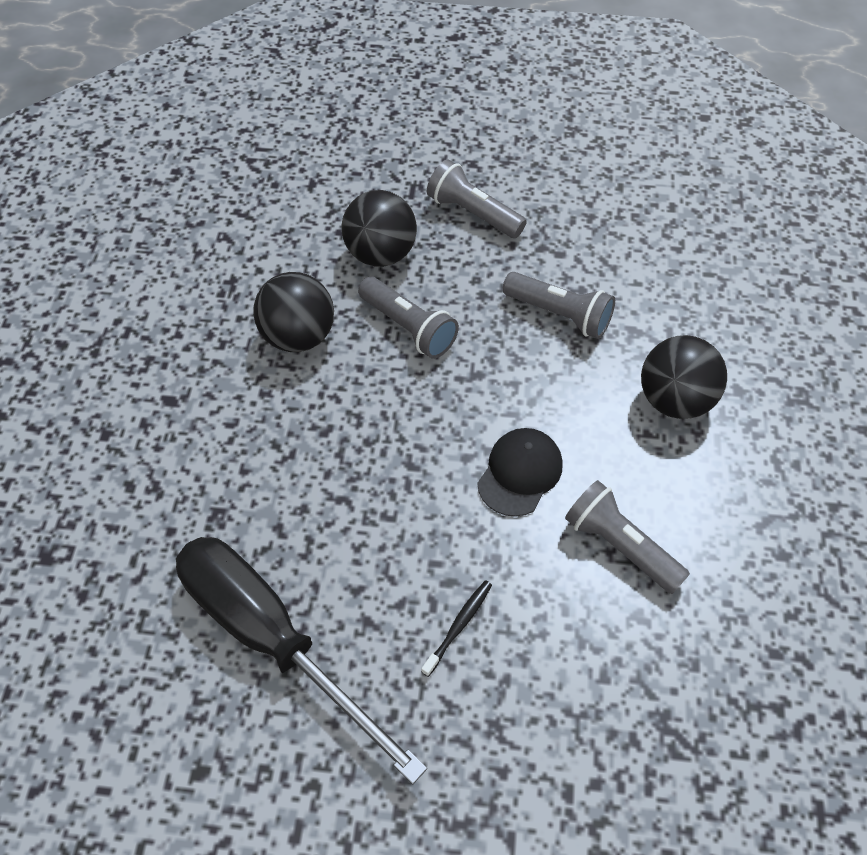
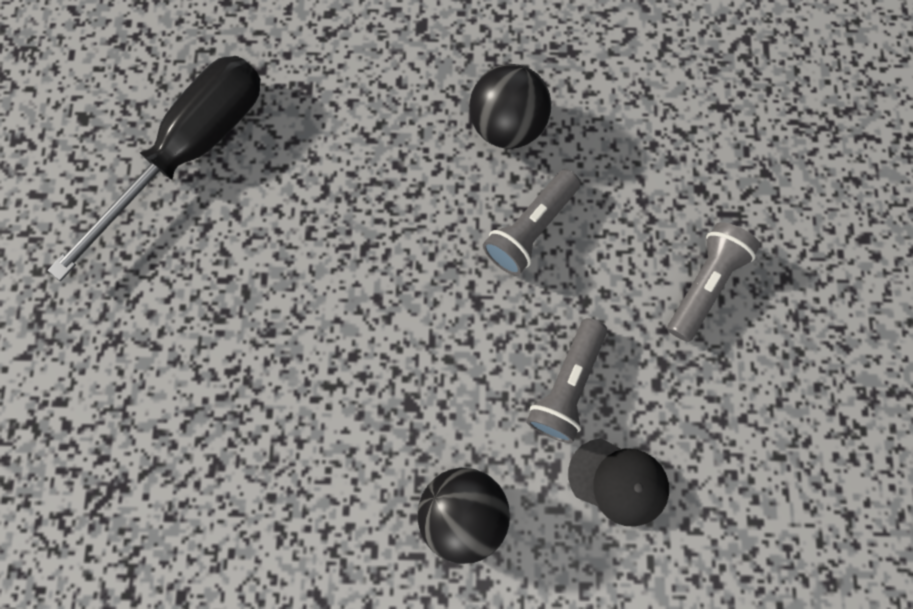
camera: 85 degrees right, 20 degrees up
(381, 254) = (628, 190): black ball -> none
(459, 626) = (203, 303): black toothbrush -> none
(520, 473) = (362, 350): black cap -> black cap (618, 481)
(620, 546) = (287, 449): grey flashlight -> none

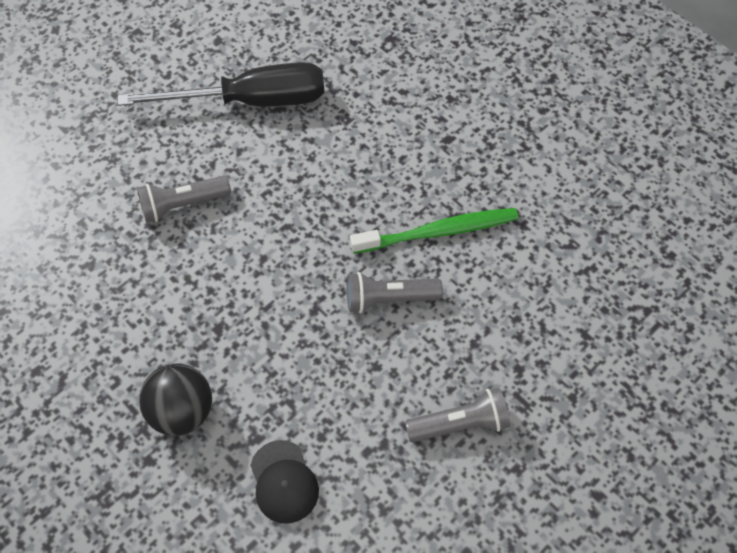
camera: 45 degrees right, 15 degrees down
(507, 125) = (438, 232): black ball -> green toothbrush
(566, 386) = (313, 401): grey flashlight -> grey flashlight (182, 205)

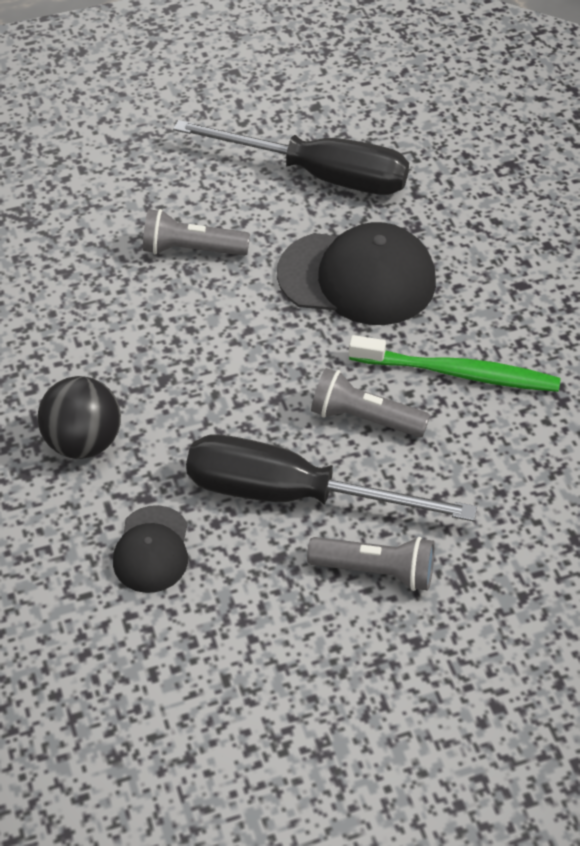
camera: 25 degrees right, 10 degrees down
(324, 180) = (357, 278): none -> black cap
(368, 386) = (294, 494): none -> black screwdriver

